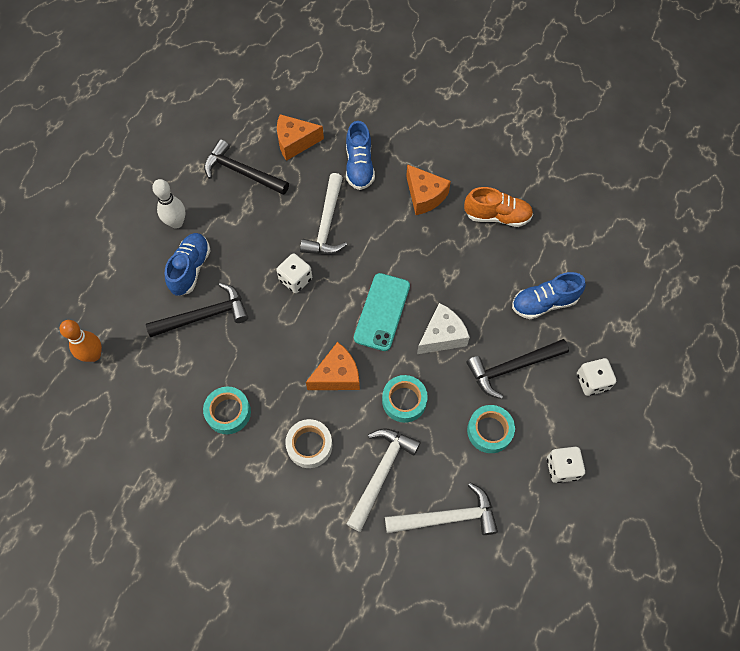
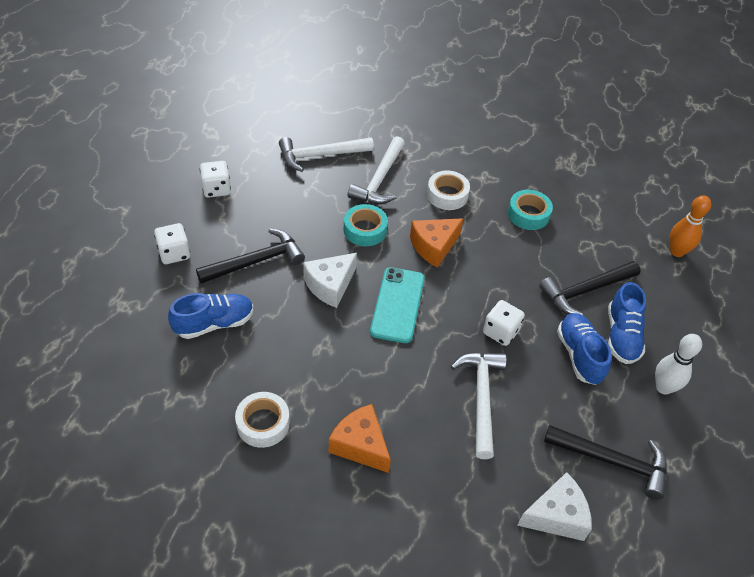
camera: 170 degrees right, 15 degrees down
(295, 142) = (556, 515): orange cheese -> white cheese
(359, 166) = (456, 483): blue shoe -> blue shoe (579, 355)
(489, 431) = (282, 211): turquoise tape -> none
(497, 216) = (263, 423): orange shoe -> white tape

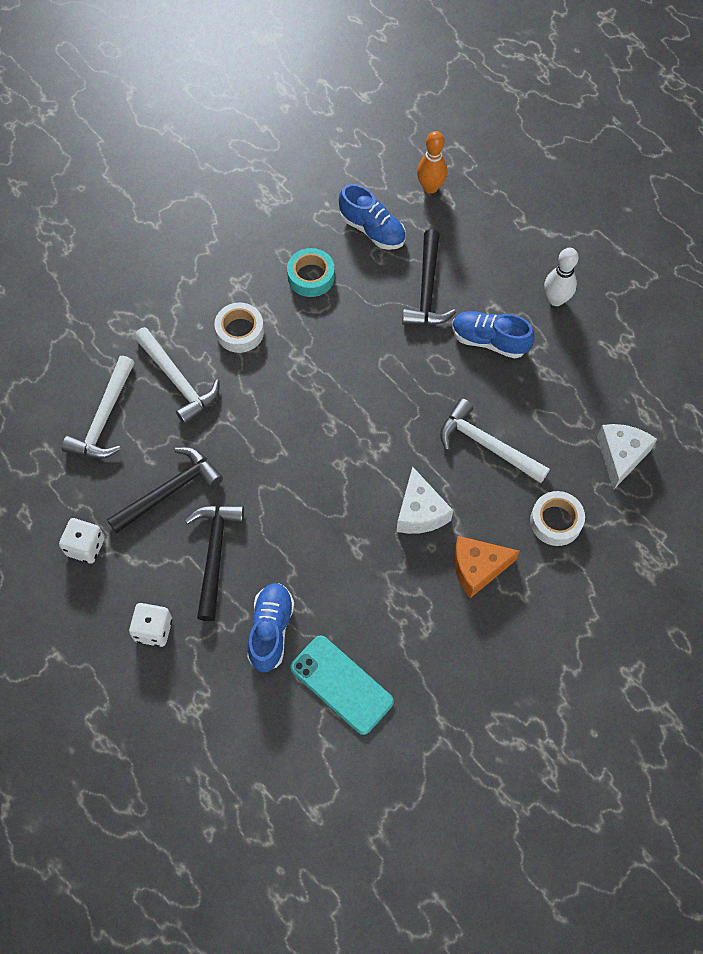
camera: 55 degrees left, 15 degrees up
(263, 423) = (410, 639): white tape -> white tape (556, 521)
(330, 286) = (288, 502): white cheese -> white cheese (420, 512)
(365, 230) = (237, 432): turquoise tape -> none
(397, 305) = (347, 455): turquoise phone -> turquoise phone (341, 684)
(434, 247) = (298, 383): orange cheese -> none
(500, 332) = (429, 387): white dice -> none
(612, 461) = (598, 384): black hammer -> black hammer (169, 491)
(621, 336) = (490, 295): blue shoe -> blue shoe (372, 230)

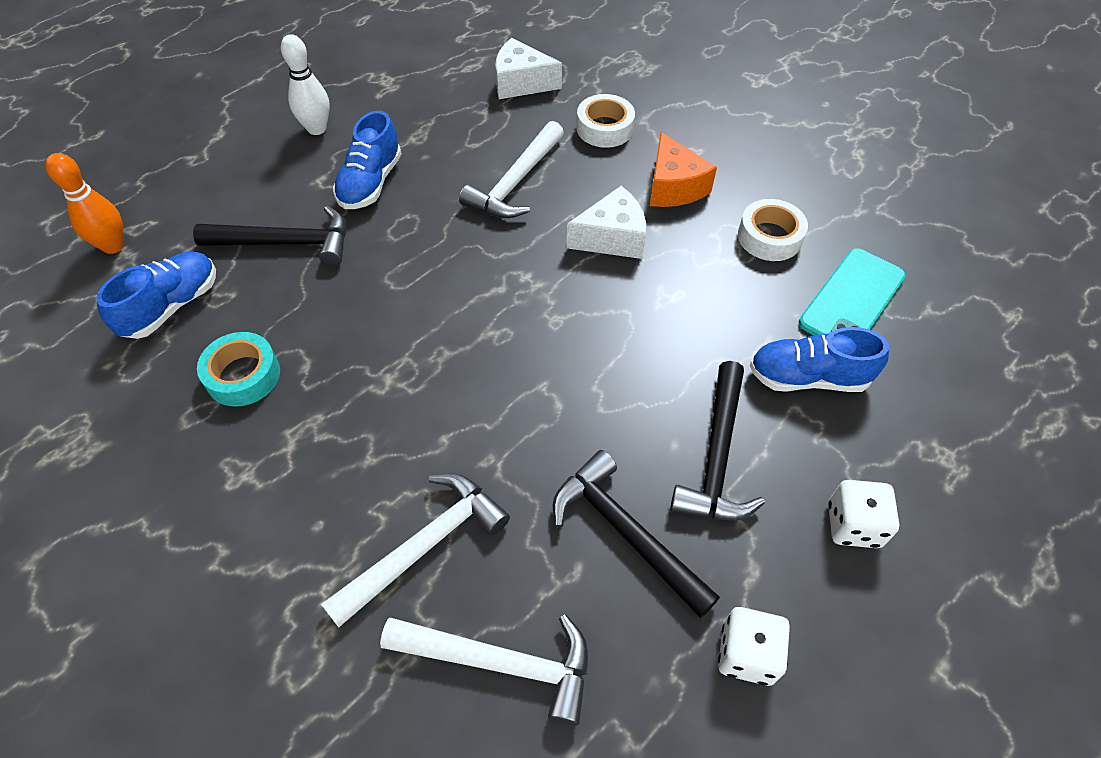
camera: 95 degrees left, 10 degrees down
(214, 554) = (717, 456): black hammer -> black hammer turned 75 degrees counterclockwise
(240, 331) = (334, 463): white tape -> white tape (769, 237)

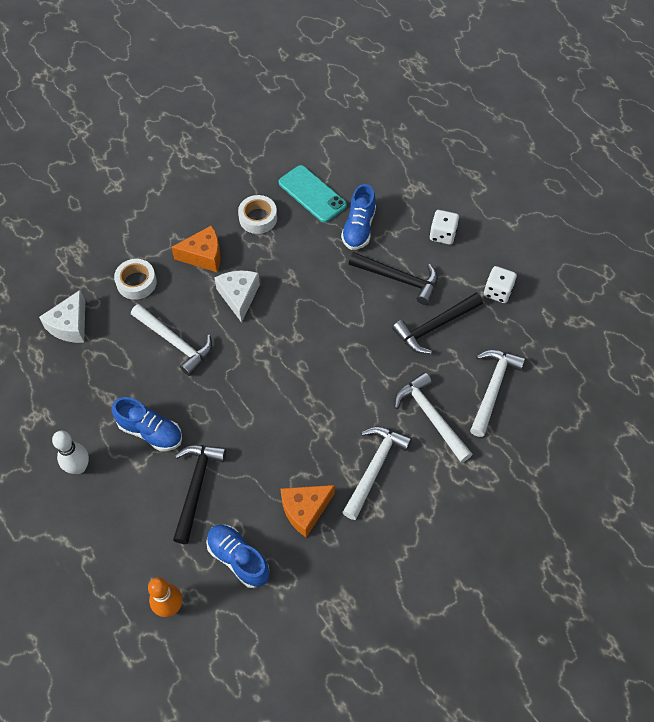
camera: 80 degrees left, 5 degrees up
(243, 375) = (305, 510): turquoise tape -> orange cheese
(317, 463) = (374, 468): none -> white hammer

